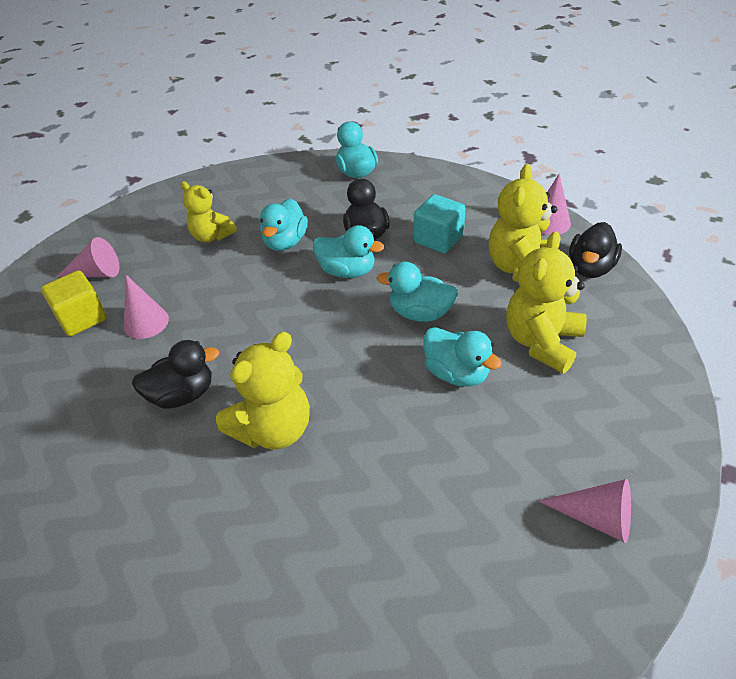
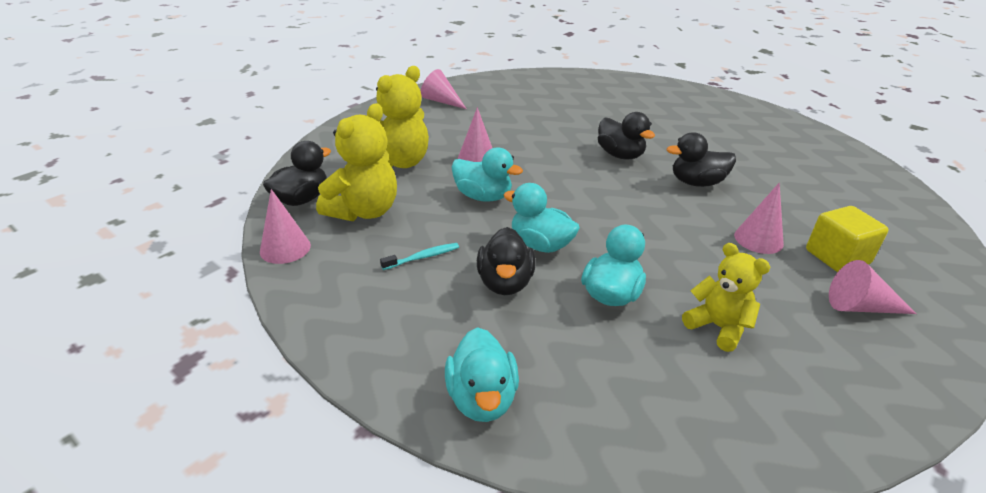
camera: 170 degrees left, 10 degrees down
(273, 429) = (620, 155): yellow teddy bear -> black duck
(438, 239) = (423, 257): turquoise cube -> turquoise toothbrush
(457, 373) = (477, 158): turquoise duck -> pink cone

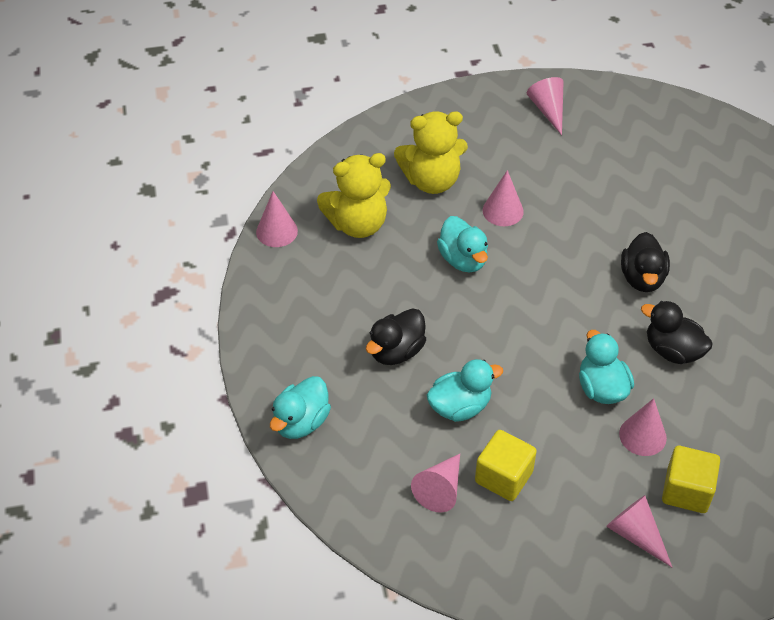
camera: 40 degrees right, 15 degrees up
(301, 199) = (322, 185): black duck -> none
(423, 257) = (361, 294): turquoise toothbrush -> none
(540, 245) = (457, 334): turquoise duck -> turquoise duck (601, 388)
(686, 372) = (440, 489): none -> pink cone
(718, 327) = (503, 477): yellow teddy bear -> yellow cube

